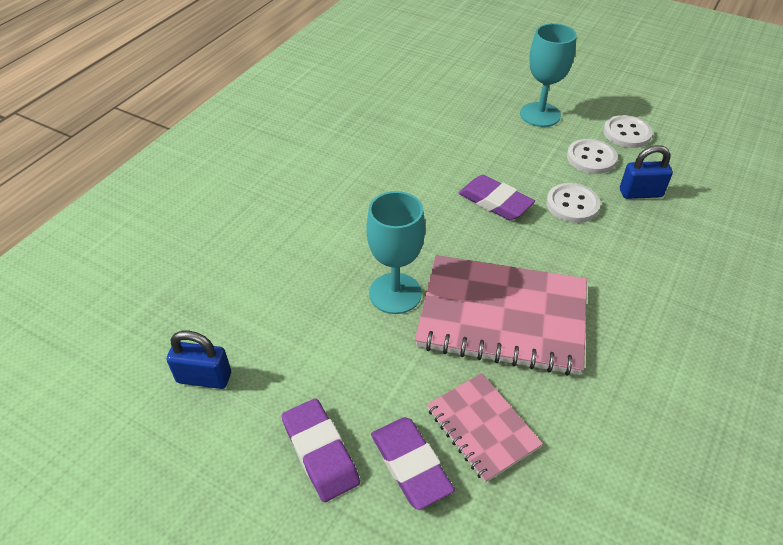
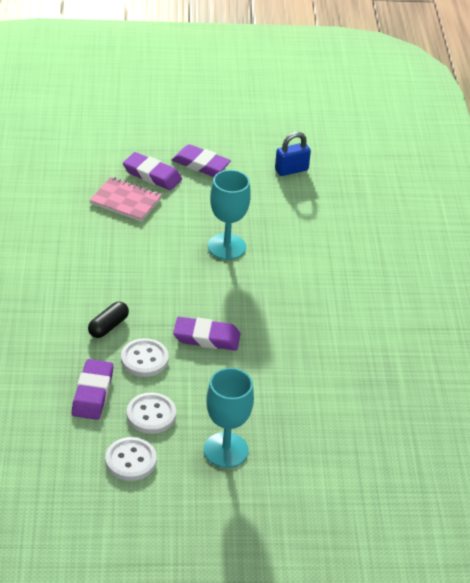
camera: 145 degrees right, 5 degrees down
(502, 316) = (149, 258): pink notebook -> none
(596, 251) = (108, 326): none -> black capsule
(640, 193) = (93, 393): blue padlock -> purple eraser

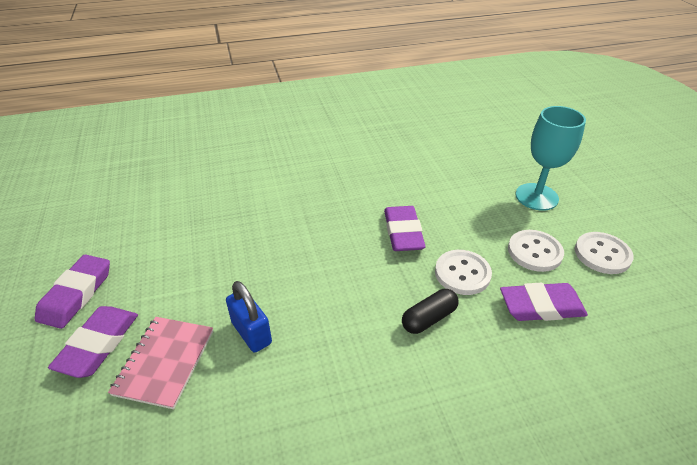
camera: 100 degrees left, 0 degrees up
(108, 326) = (429, 318): black capsule -> black capsule turned 60 degrees counterclockwise
(226, 247) = (249, 242): turquoise goblet -> none
(291, 170) = (97, 212): blue padlock -> blue padlock (251, 333)

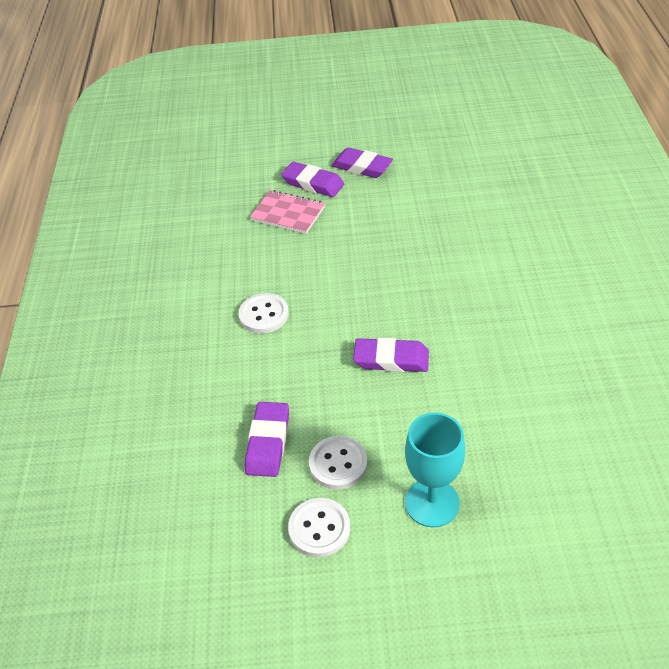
camera: 105 degrees right, 5 degrees up
(251, 333) = (299, 253): blue padlock -> none
(429, 318) = (280, 357): black capsule -> none
(462, 273) = (324, 393): white button -> white button (264, 315)

